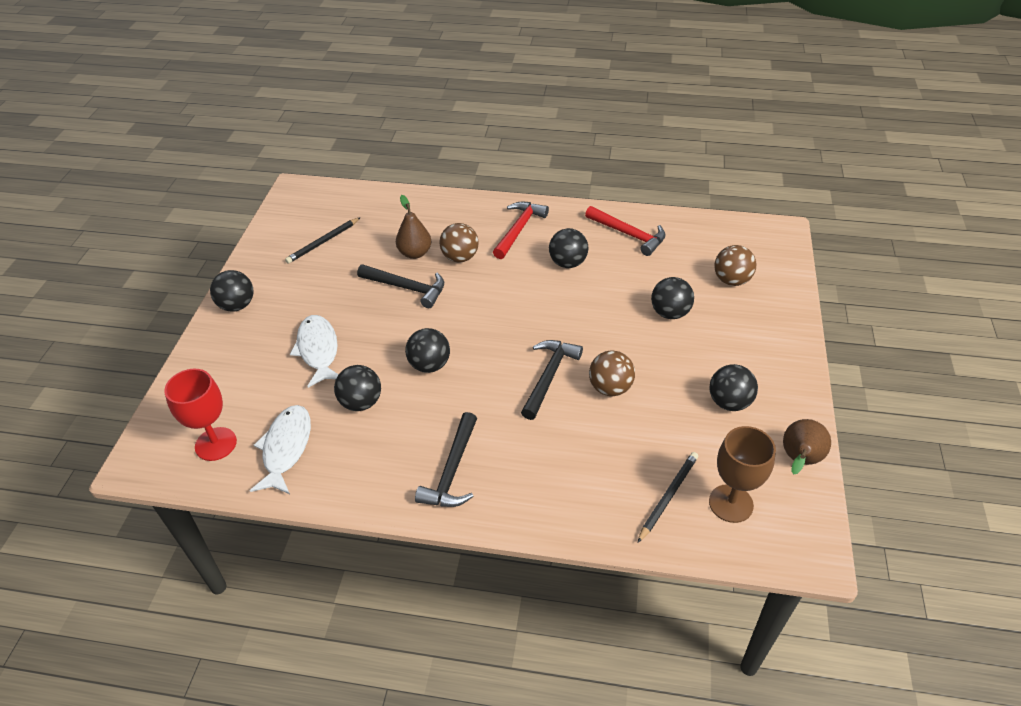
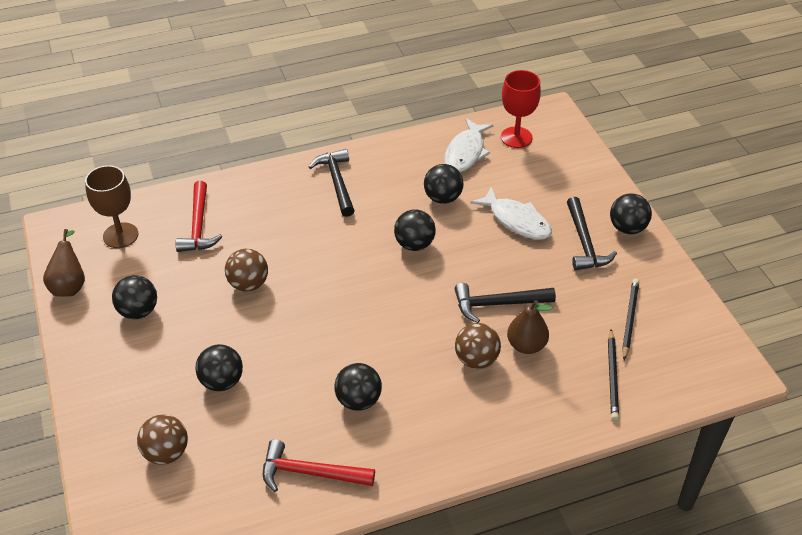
camera: 150 degrees right, 0 degrees up
(286, 448) = (466, 152): white fish -> white fish turned 45 degrees clockwise
(519, 229) = (442, 425): red hammer -> red hammer (198, 226)
(549, 376) = (307, 273): black hammer -> black hammer (584, 243)
(668, 496) = (169, 223): black pencil -> black pencil (612, 376)

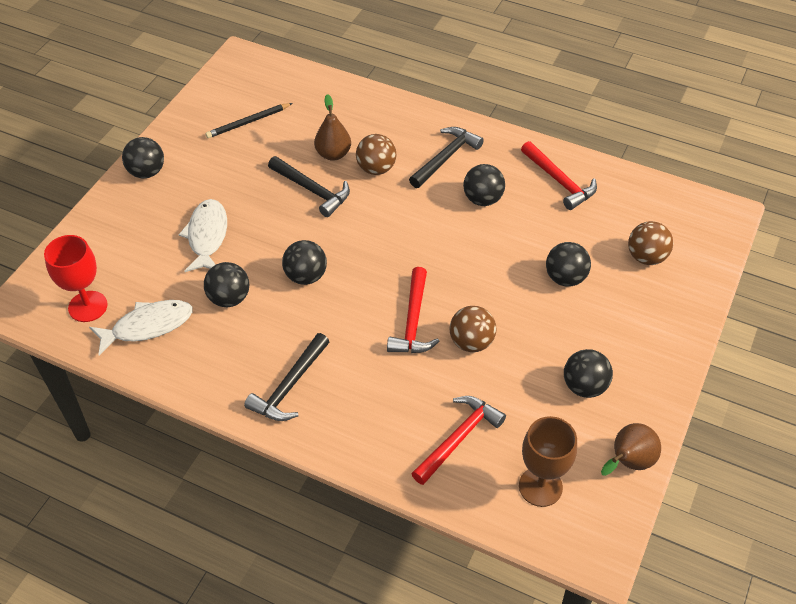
camera: 135 degrees left, 5 degrees up
(304, 269) = (413, 321): none -> red hammer
(584, 243) = (191, 185): black hammer -> black hammer (446, 158)
(612, 376) = (311, 104): black pencil -> none

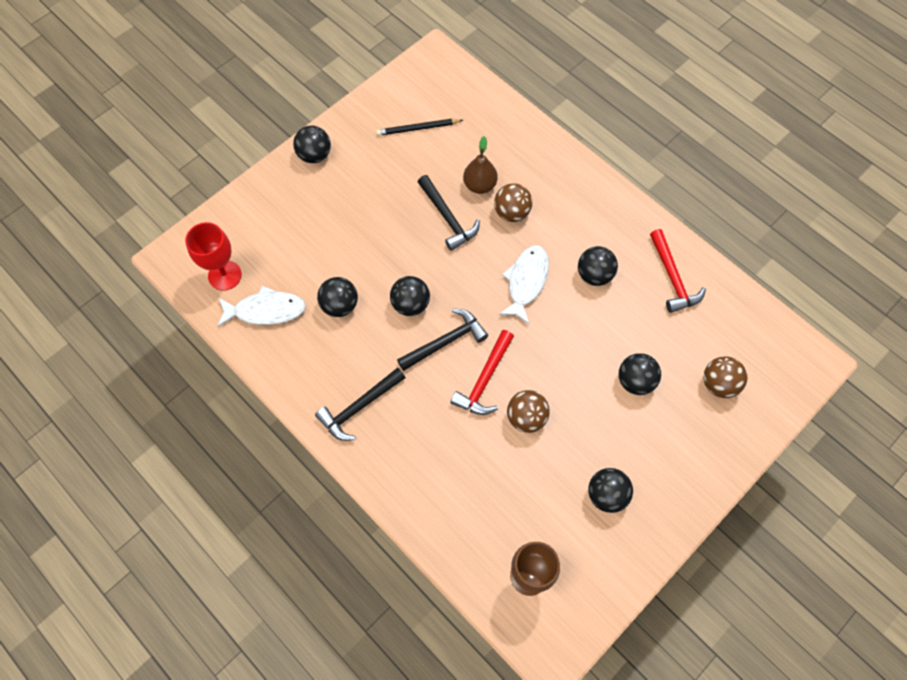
camera: 20 degrees right, 15 degrees up
(207, 236) = (343, 237): white fish -> white fish (526, 282)
(446, 158) = (578, 220): black hammer -> black hammer (445, 341)
(458, 438) = (479, 505): red hammer -> none
(628, 462) = (613, 581): brown pear -> none

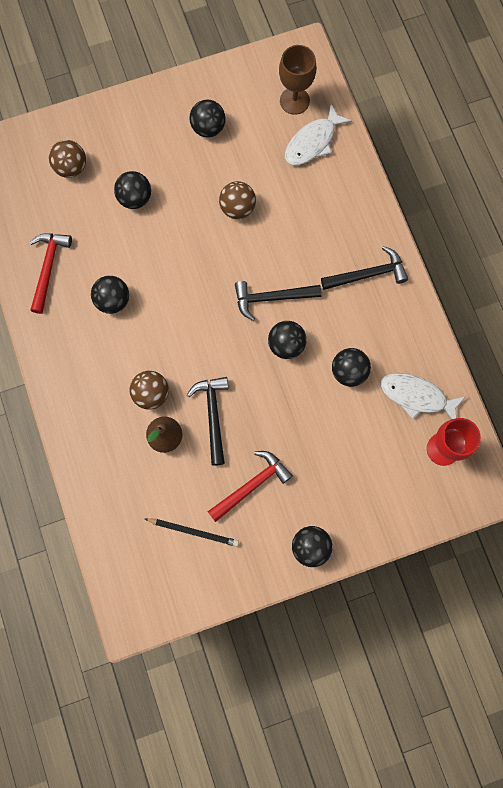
camera: 155 degrees left, 10 degrees up
(484, 380) = (255, 252): red hammer -> red hammer (252, 485)
(526, 282) = (175, 321): white fish -> white fish (313, 142)

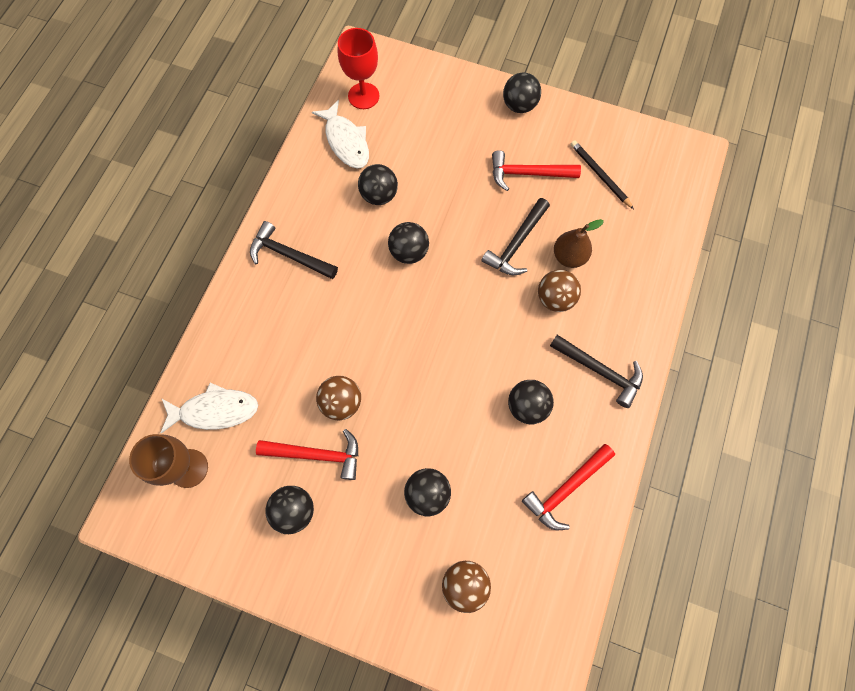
camera: 140 degrees left, 5 degrees down
(224, 167) = (317, 454): none -> red hammer
(271, 298) = (386, 298): black hammer -> black hammer (600, 371)

